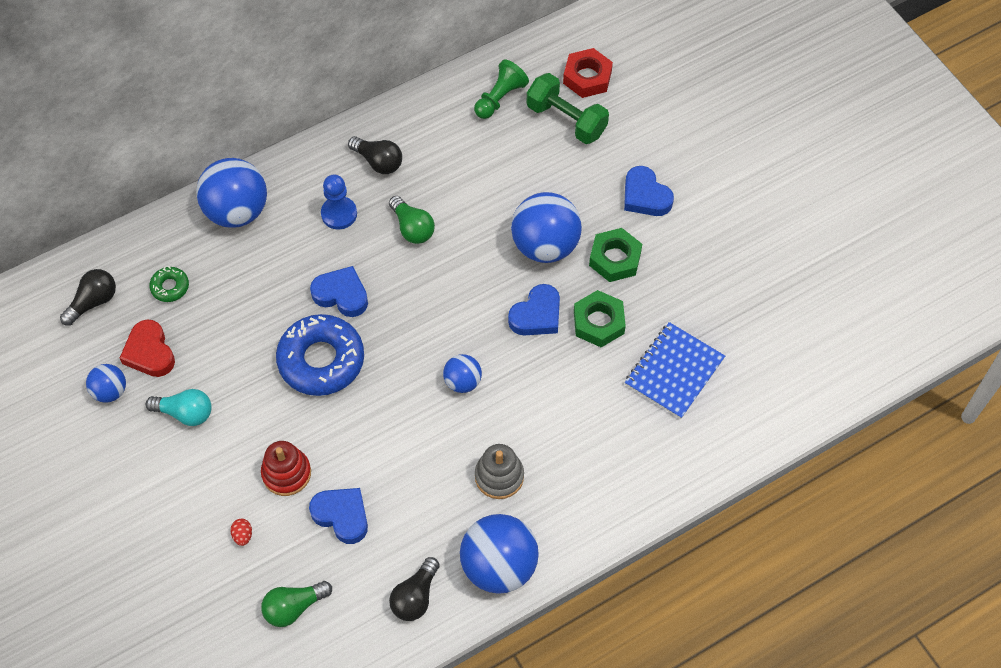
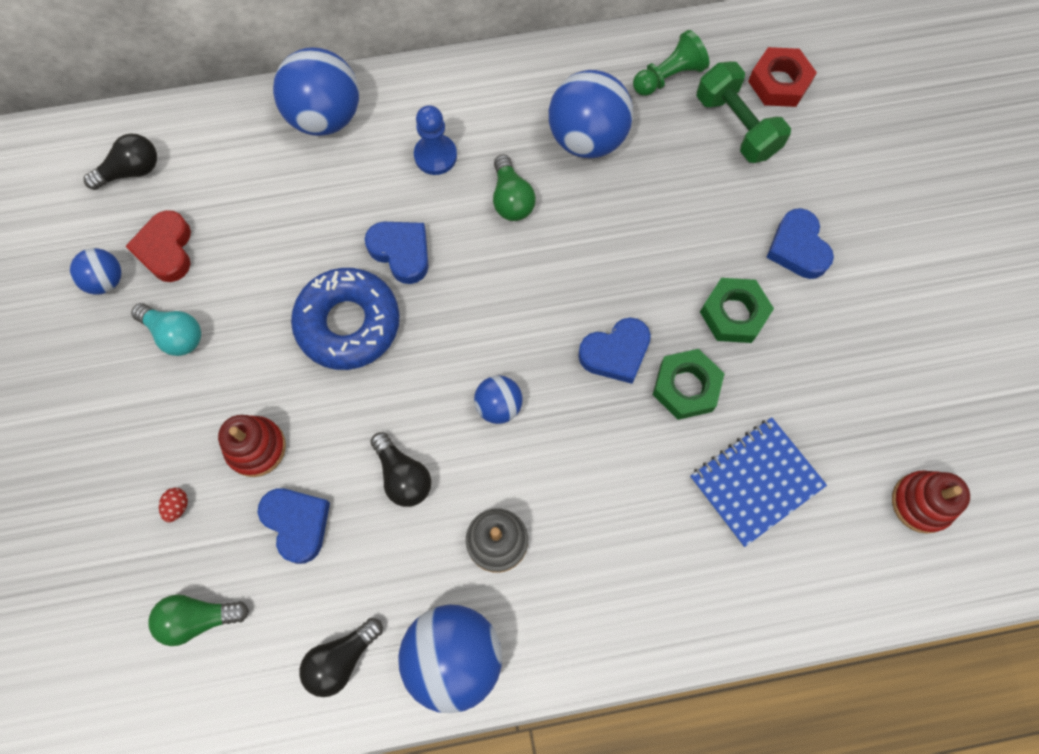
camera: 20 degrees right, 10 degrees up
(170, 287) = (219, 181): green donut -> none
(378, 162) = (503, 109): black light bulb -> black light bulb (403, 476)
(545, 245) = (656, 270): blue ball -> blue ball (587, 138)
(797, 346) = (921, 503): none -> red stacking toy

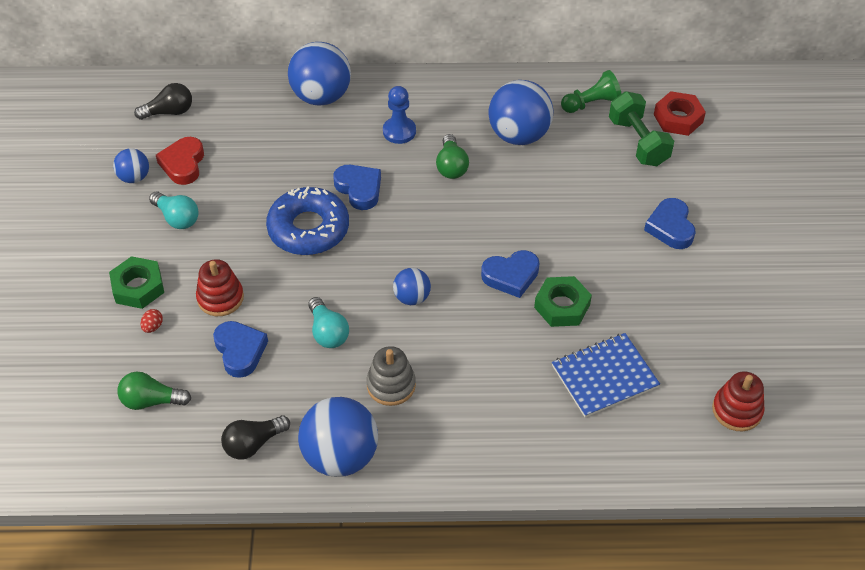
camera: 10 degrees right, 20 degrees down
(403, 476) = (328, 332): black light bulb -> turquoise light bulb
(734, 314) = (610, 263): green nut -> green nut (138, 287)

